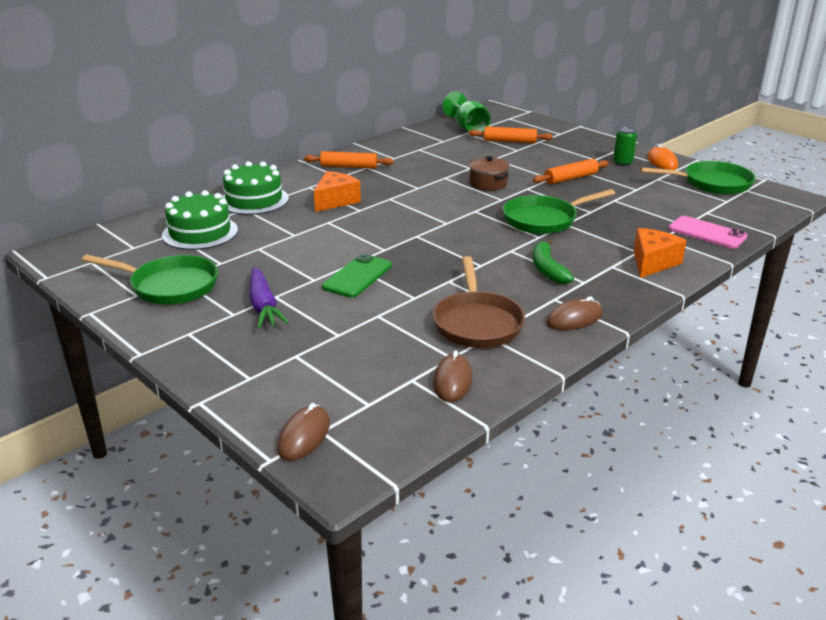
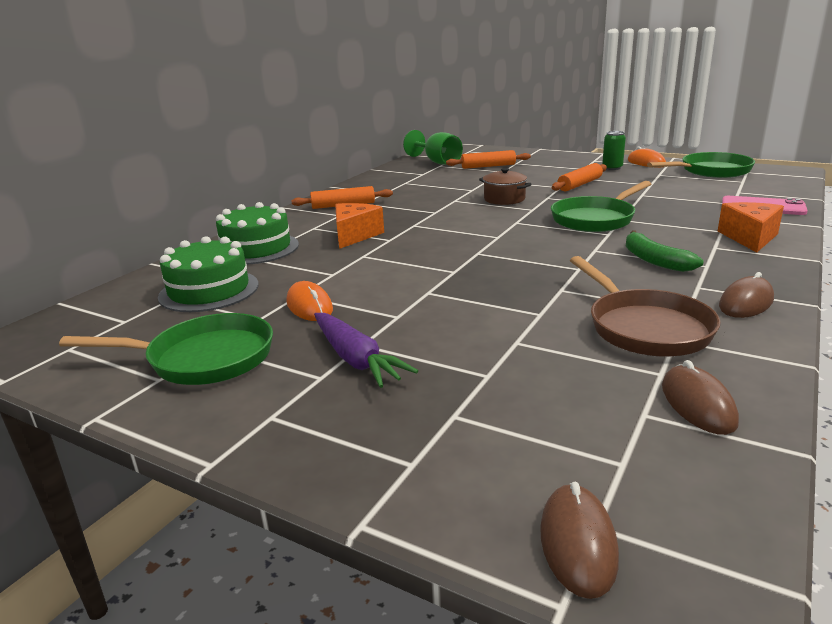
camera: 15 degrees left, 5 degrees down
(260, 259) = (309, 306): none -> orange mouse
(357, 276) = (449, 303): green phone -> none

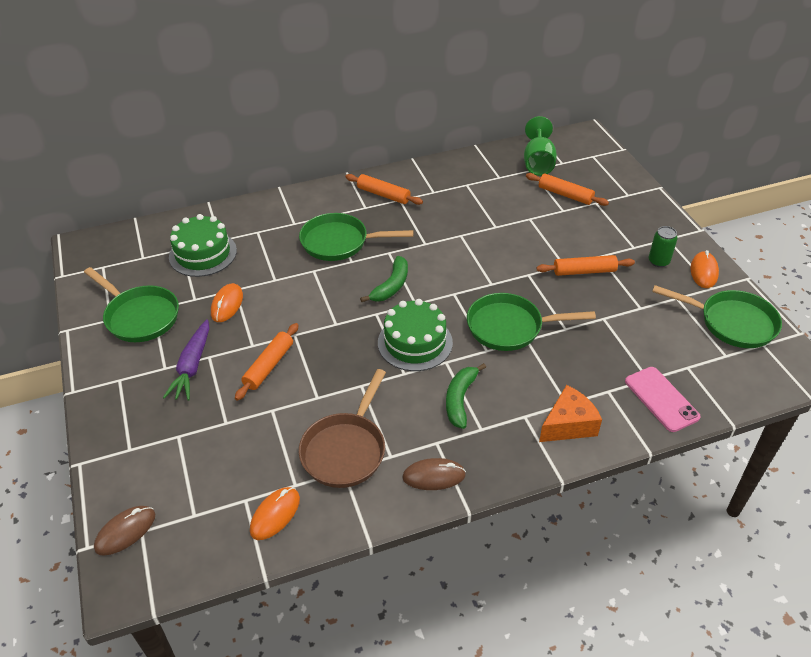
camera: 40 degrees right, 20 degrees up
(256, 248) = (272, 221): green cake -> green cake (415, 342)
(355, 235) = (339, 242): orange cheese -> green pan
(446, 319) = (269, 366): none -> orange rolling pin
(456, 237) = (391, 286): none -> green banana
(504, 199) = (495, 256): brown pot -> none
(698, 404) = (275, 514): brown mouse -> orange mouse

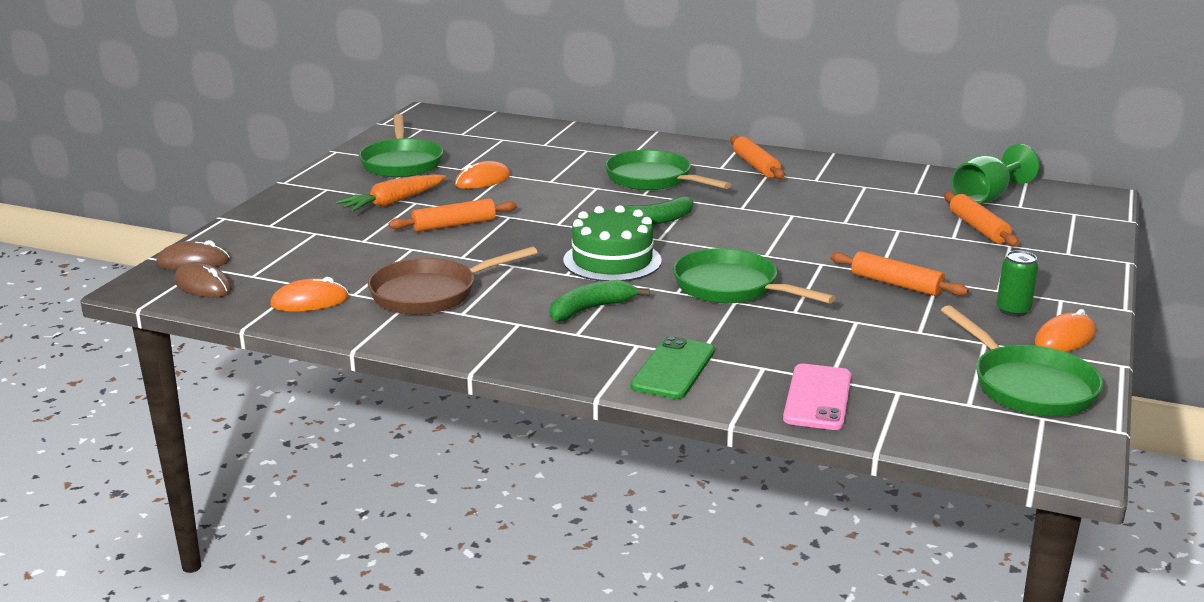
camera: 40 degrees right, 20 degrees down
(192, 366) = (392, 202): purple carrot -> orange carrot
(203, 254) = (515, 147): green cake -> none
(434, 476) = (478, 340): brown mouse -> brown mouse (203, 286)
(568, 425) = (673, 369): orange cheese -> green phone

